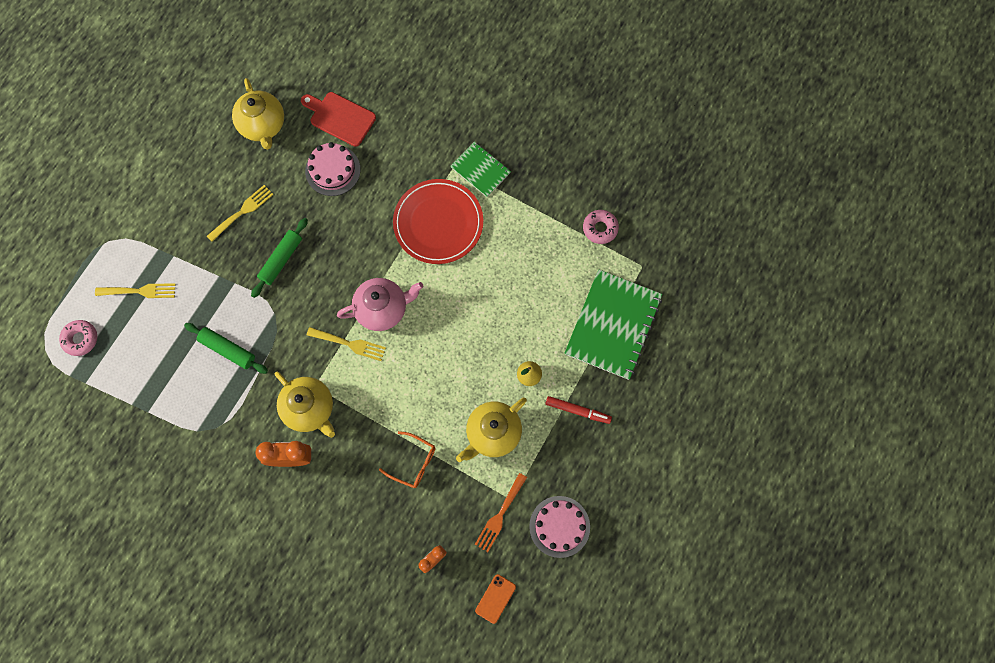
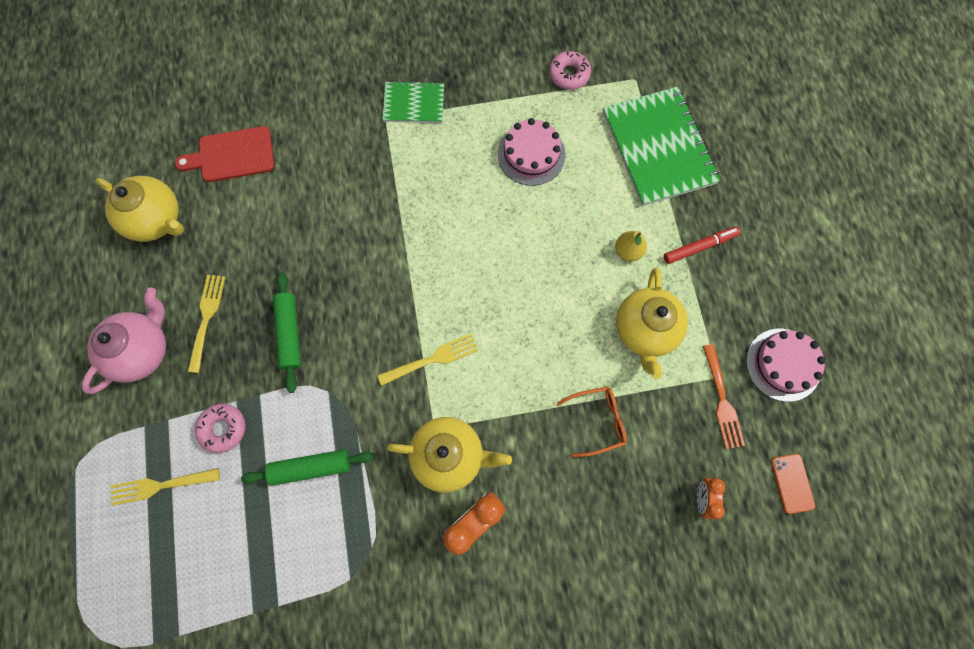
camera: 40 degrees left, 0 degrees up
(80, 339) = (133, 592): pink donut -> pink donut (223, 428)
(140, 291) = (160, 486): yellow fork -> yellow fork turned 150 degrees counterclockwise
(332, 170) = (268, 209): pink cake -> pink cake (531, 154)
(383, 309) = (435, 300): pink teapot -> pink teapot (143, 350)
(438, 223) = (417, 180): red plate -> none

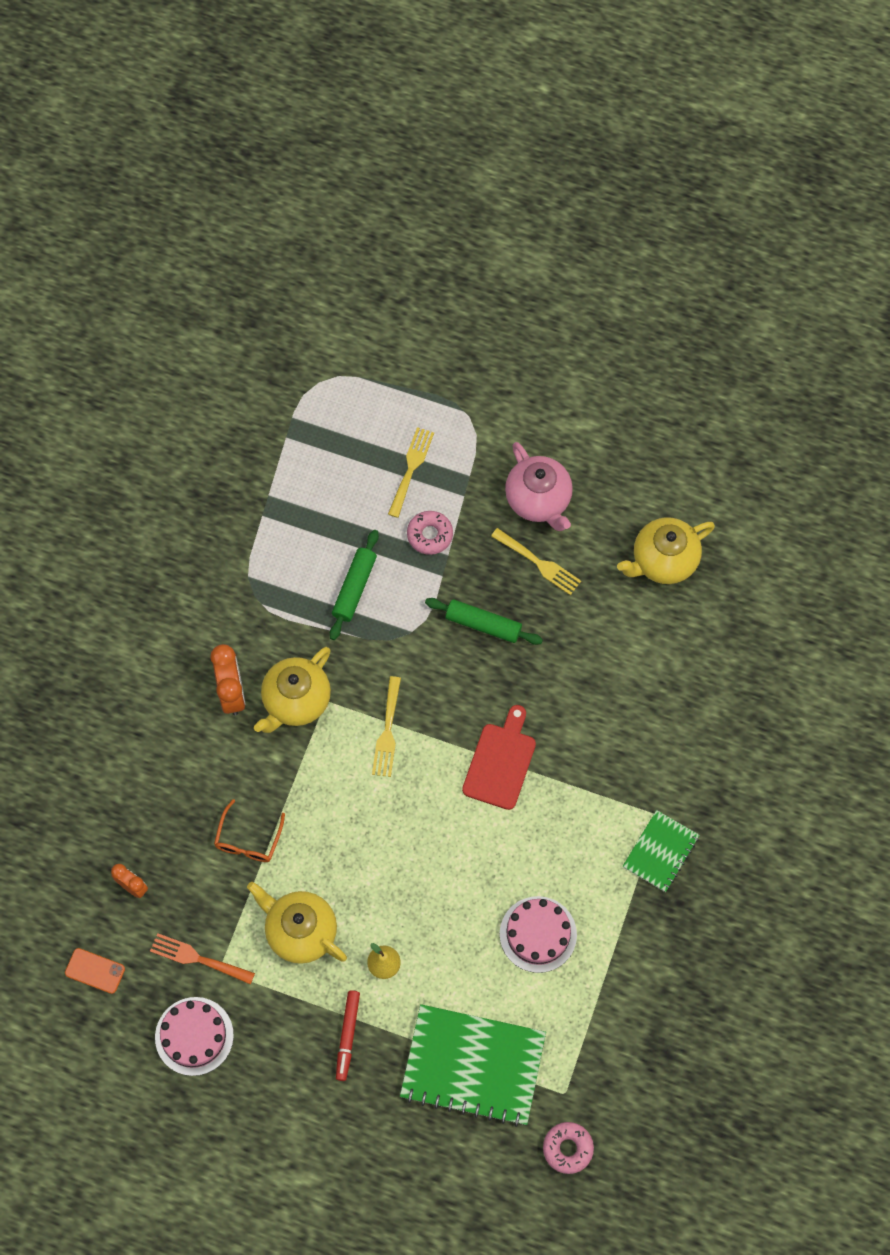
camera: 120 degrees right, 5 degrees down
(232, 155) = (696, 654): red cutting board -> red cutting board (500, 762)
(569, 74) = (608, 1027): pink donut -> pink donut (568, 1148)

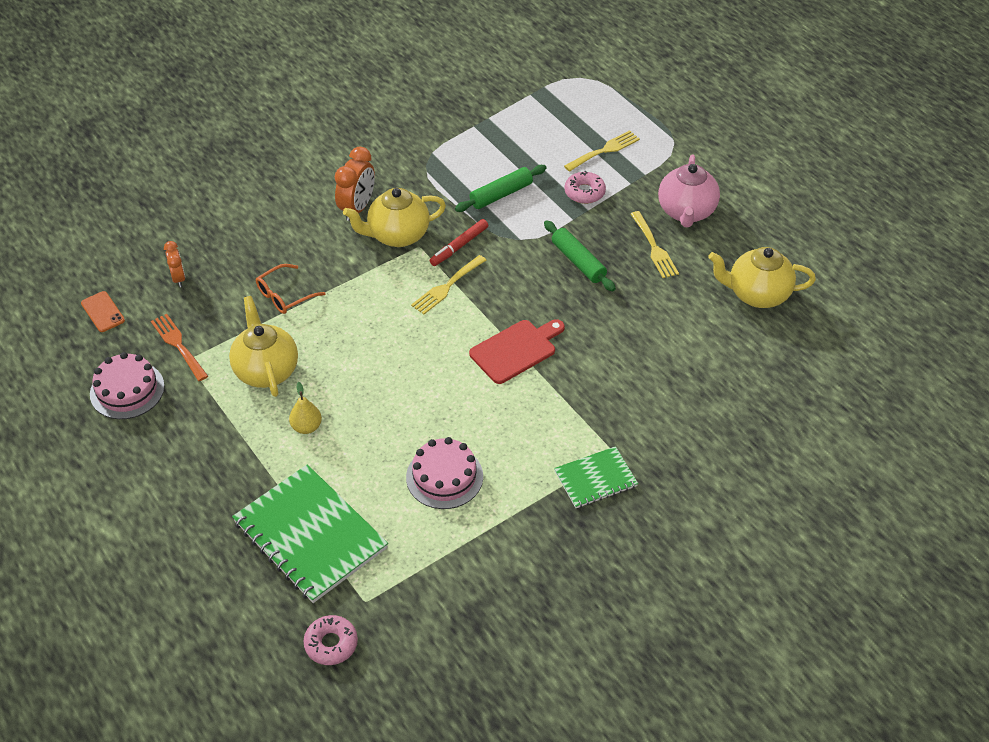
camera: 35 degrees right, 20 degrees down
(347, 1036) = (235, 456): red marker -> red marker (459, 246)

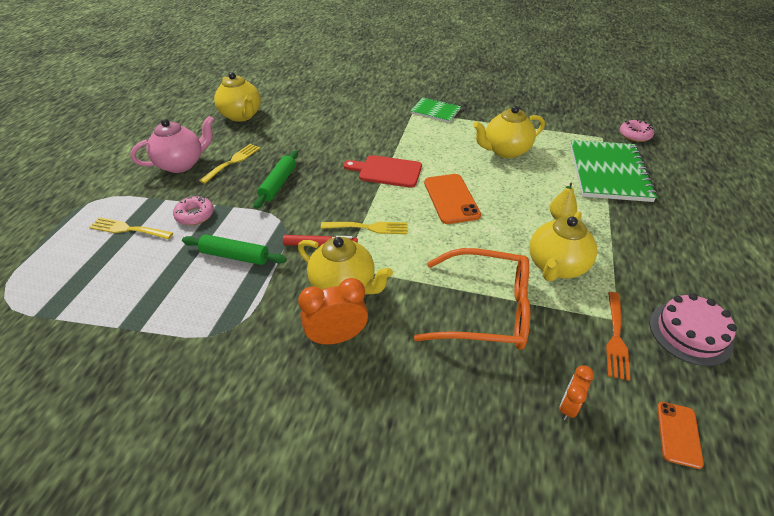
camera: 130 degrees left, 5 degrees down
(285, 295) = (485, 309): orange glasses -> orange glasses, size x1.93
(421, 368) = (451, 199): none -> orange phone
(444, 477) = (505, 151): pink cake -> yellow teapot

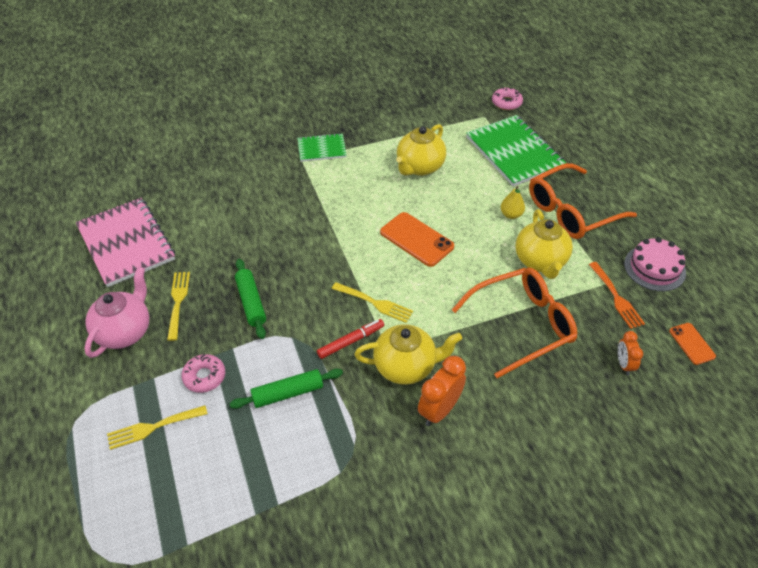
camera: 35 degrees left, 5 degrees up
(242, 116) = (126, 243): yellow teapot -> pink notebook
(369, 227) = (375, 303): yellow fork -> yellow fork turned 60 degrees clockwise
(387, 171) = (338, 238): red cutting board -> none
(630, 240) = (572, 211): none -> orange glasses

